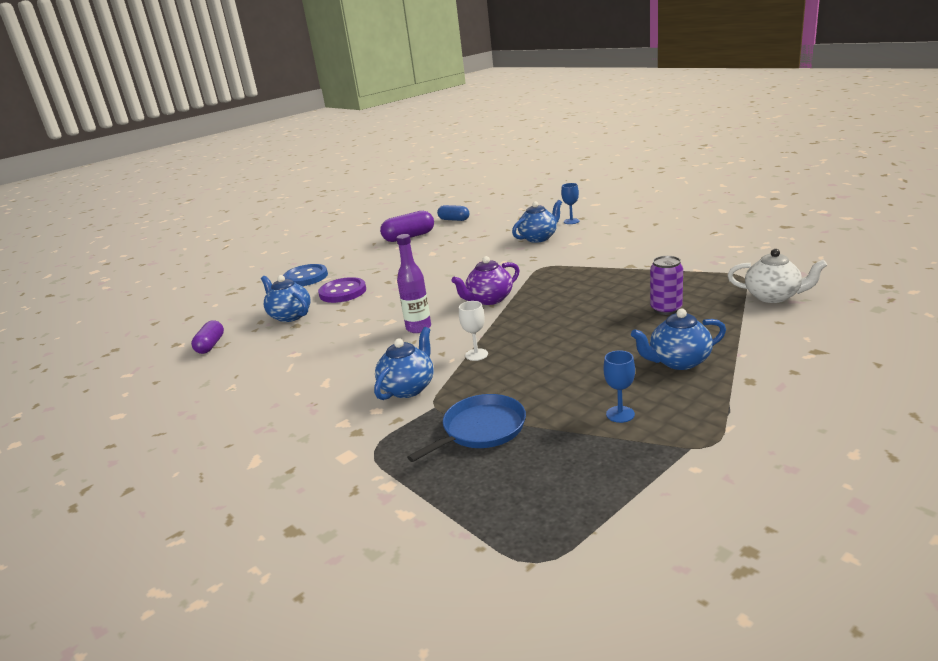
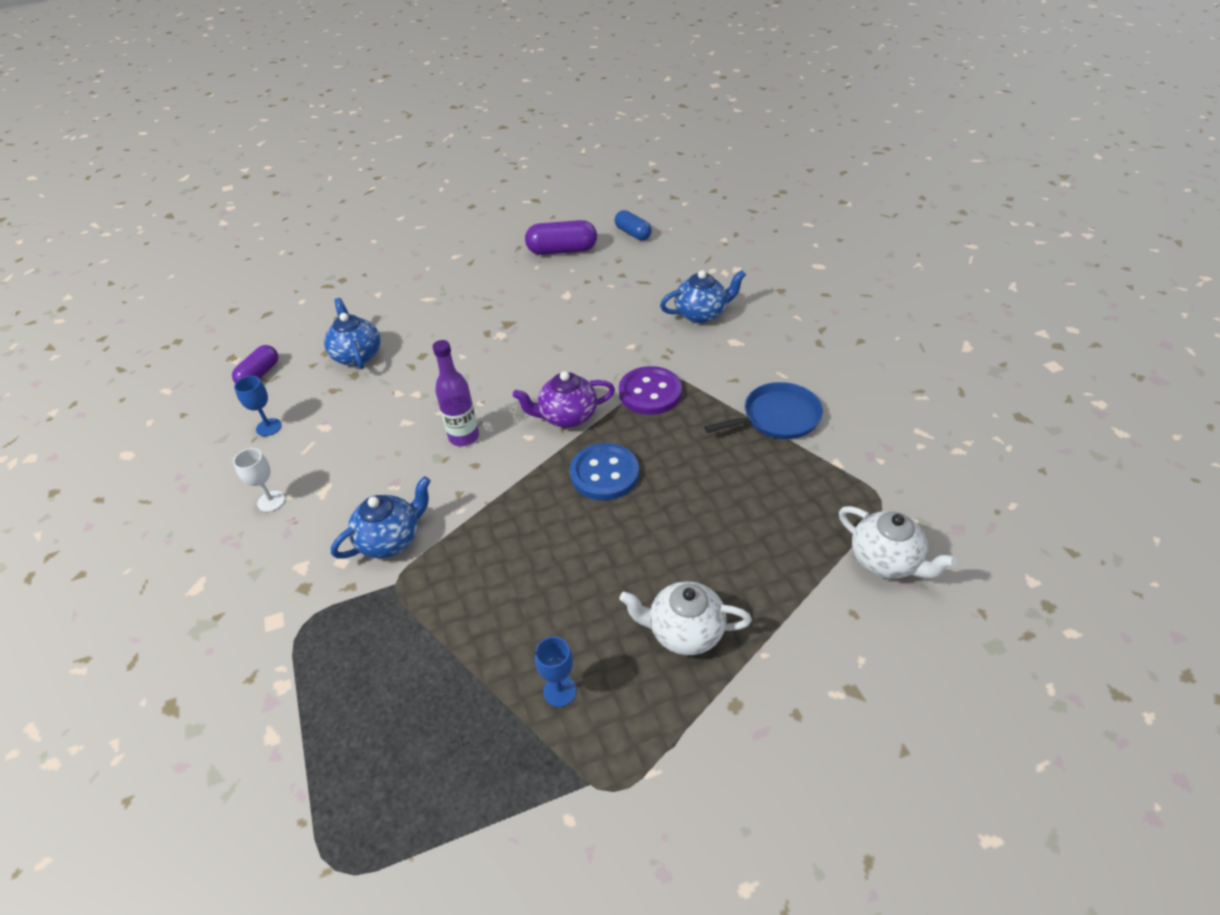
camera: 20 degrees right, 20 degrees up
(306, 277) = (412, 287): blue button -> blue button (604, 474)
(343, 292) = (431, 333): purple button -> purple button (650, 393)
(476, 354) = (489, 514): white goblet -> white goblet (271, 501)
(481, 429) = (413, 644): blue pan -> blue pan (777, 417)
(571, 221) = (763, 293): blue goblet -> blue goblet (268, 427)
(666, 309) = (743, 526): purple can -> none
(678, 362) = (684, 631): blue teapot -> white teapot

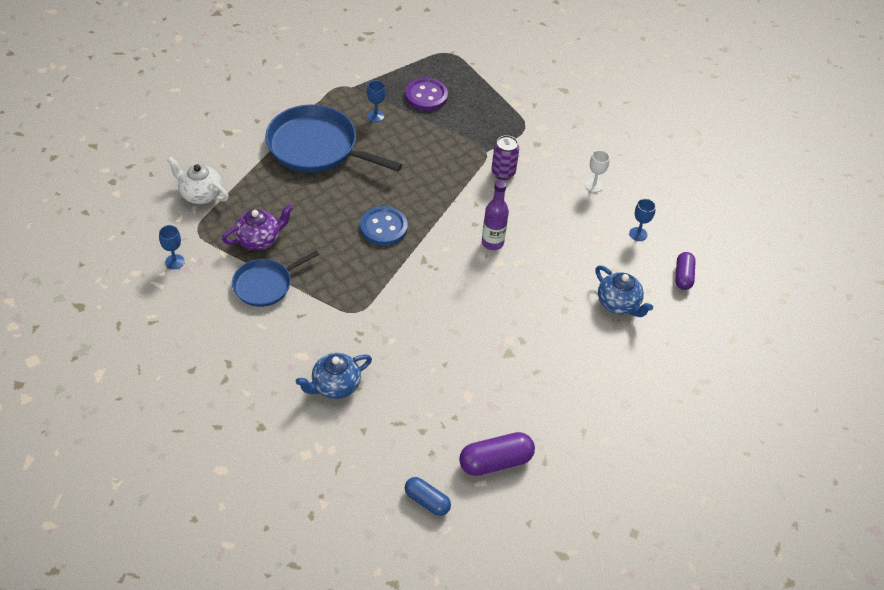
camera: 160 degrees right, 5 degrees up
(391, 539) = (503, 173): blue teapot -> purple can
(567, 416) = (423, 267): purple teapot -> purple teapot (259, 239)
(650, 393) = (365, 295): purple button -> purple button (426, 96)
(684, 631) = (316, 147): white teapot -> blue pan
(906, 459) = (175, 262): none -> blue goblet

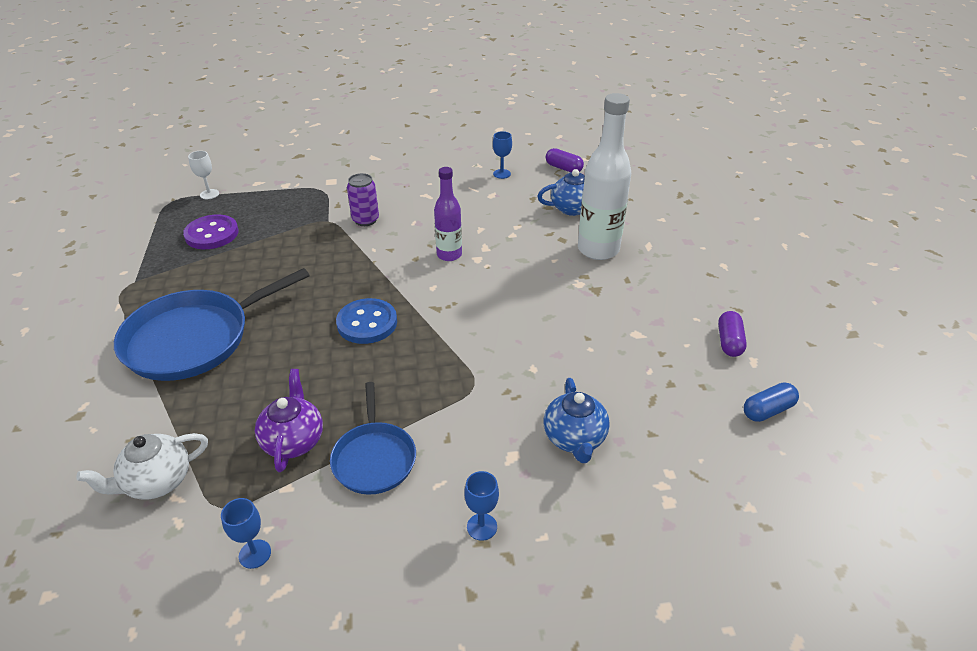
camera: 60 degrees left, 10 degrees down
(376, 116) = (199, 277): blue goblet -> blue goblet (482, 527)
(495, 462) = (729, 342): purple capsule -> purple capsule, size x0.65
(566, 339) = (598, 249): none -> white bottle
(594, 186) = (428, 177): white goblet -> white goblet (209, 194)

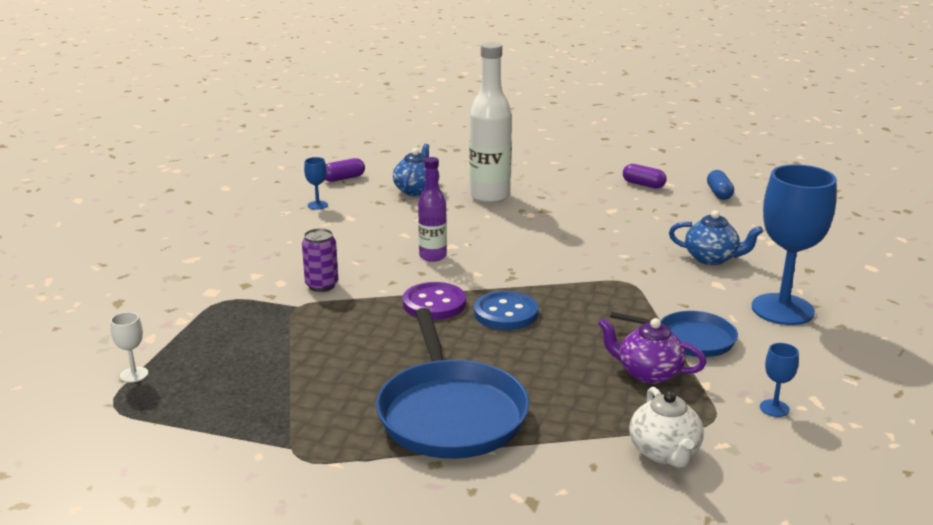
camera: 65 degrees left, 15 degrees down
(212, 234) = (239, 382): purple button -> purple button (434, 304)
(482, 527) = (782, 309): blue goblet -> blue goblet, size x2.47

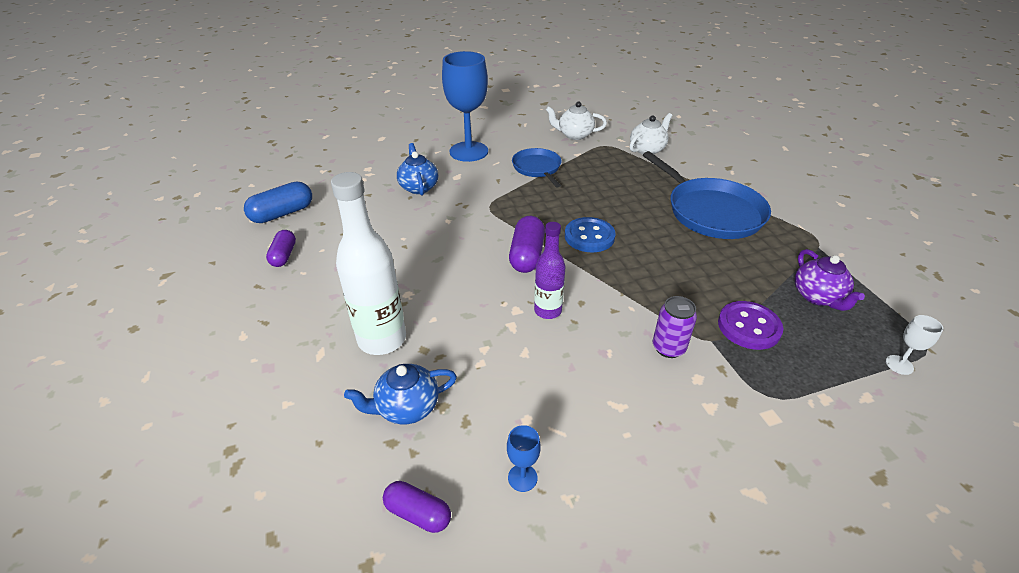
camera: 125 degrees left, 15 degrees up
(434, 304) = (617, 272): purple button -> purple button (749, 327)
(450, 413) = (711, 212): blue pan -> blue pan turned 105 degrees clockwise
(517, 273) = (527, 255): none -> purple capsule
(648, 373) = (589, 170): purple teapot -> purple teapot (817, 296)
(719, 193) = (282, 213): blue capsule -> blue capsule, size x1.53
(774, 408) = (574, 135): blue goblet -> white teapot

